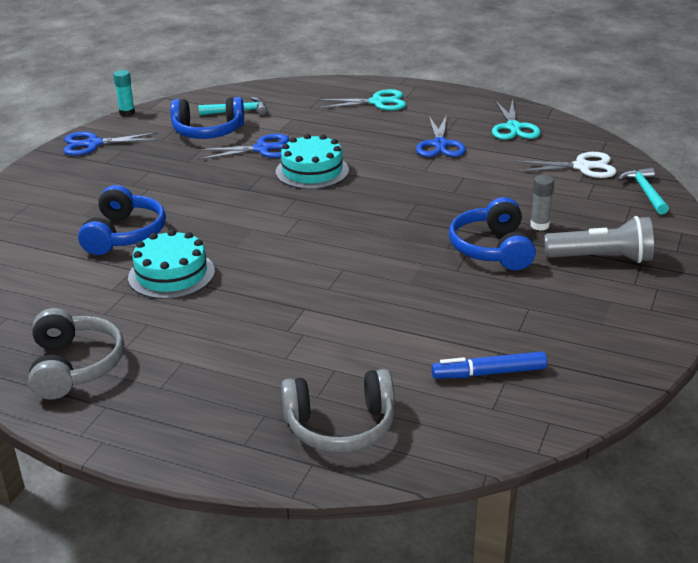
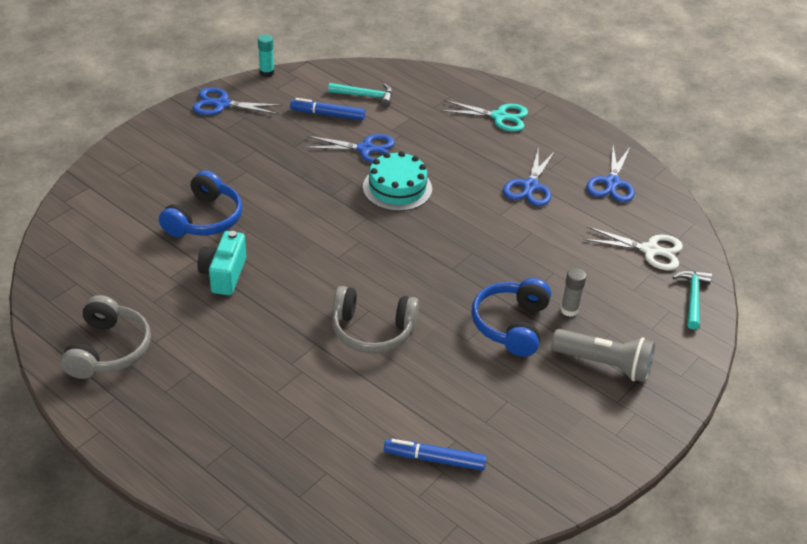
camera: 15 degrees right, 10 degrees up
(171, 274) = (224, 275): turquoise cake -> turquoise camera
(208, 131) = (327, 115): blue headphones -> blue marker
(340, 426) = (286, 474): grey headphones -> grey headphones (372, 331)
(513, 128) = (612, 183): turquoise scissors -> blue scissors

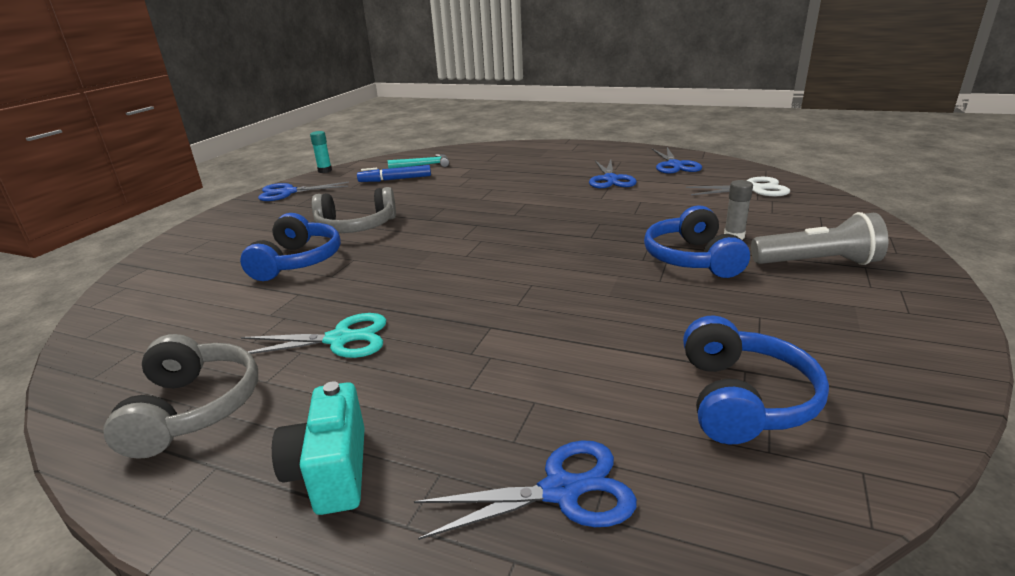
camera: 15 degrees left, 15 degrees down
(224, 275) = (340, 297): turquoise camera -> turquoise camera (331, 471)
(366, 149) = (444, 189): blue scissors -> blue scissors (561, 491)
(372, 331) = (549, 299): grey headphones -> grey headphones (356, 227)
(397, 188) = (492, 203): turquoise cake -> none
(434, 459) = (743, 399): blue marker -> blue headphones
(499, 117) = (547, 154): turquoise scissors -> turquoise scissors (340, 339)
(692, 297) = (827, 205): turquoise hammer -> none

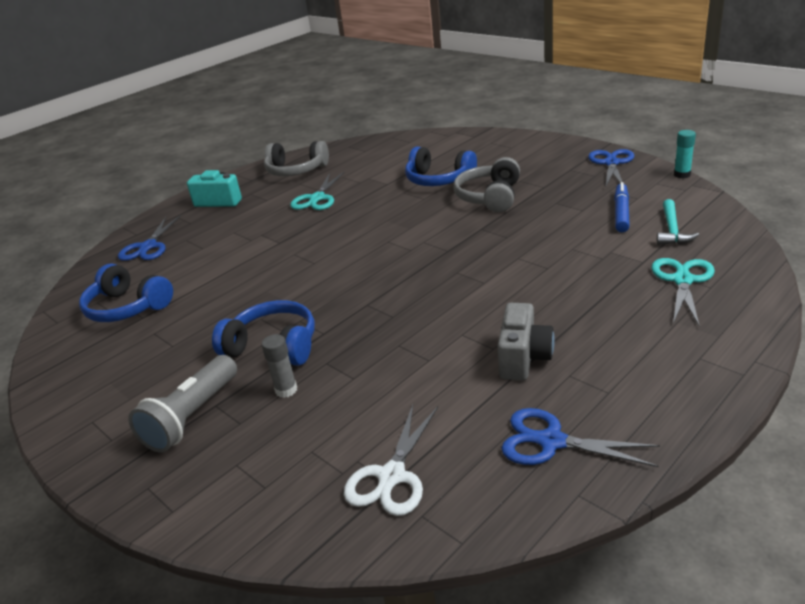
camera: 115 degrees right, 5 degrees up
(492, 158) = (682, 280): none -> turquoise scissors
(610, 179) = (523, 358): blue scissors -> grey camera

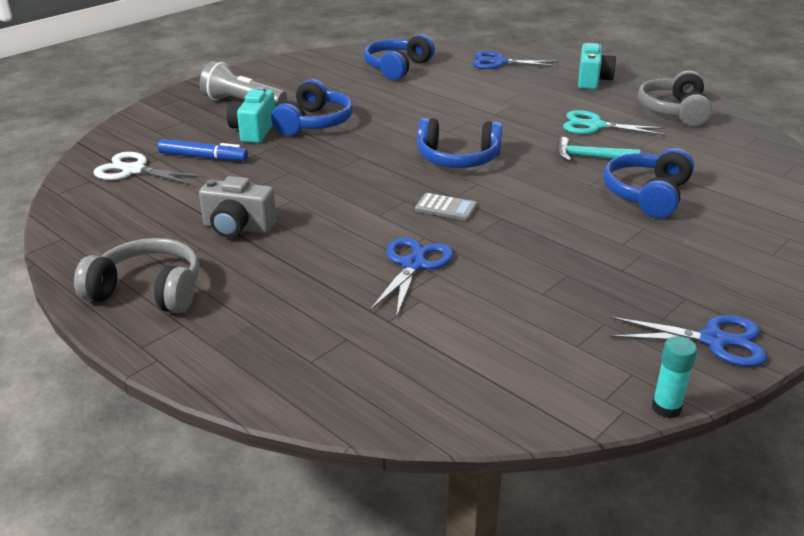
camera: 85 degrees right, 0 degrees up
(286, 390) = (253, 131): grey glue stick -> turquoise camera
(375, 253) = (458, 159): none -> blue headphones
(467, 252) = (446, 208): none -> grey calculator
(490, 197) = (589, 228): grey headphones -> grey headphones (148, 291)
(551, 441) = (124, 232): blue scissors -> blue scissors (413, 265)
(621, 213) = (528, 323): blue marker -> blue marker (203, 157)
(672, 230) = (466, 359): turquoise hammer -> turquoise hammer (590, 157)
(682, 280) = (333, 343): turquoise scissors -> none

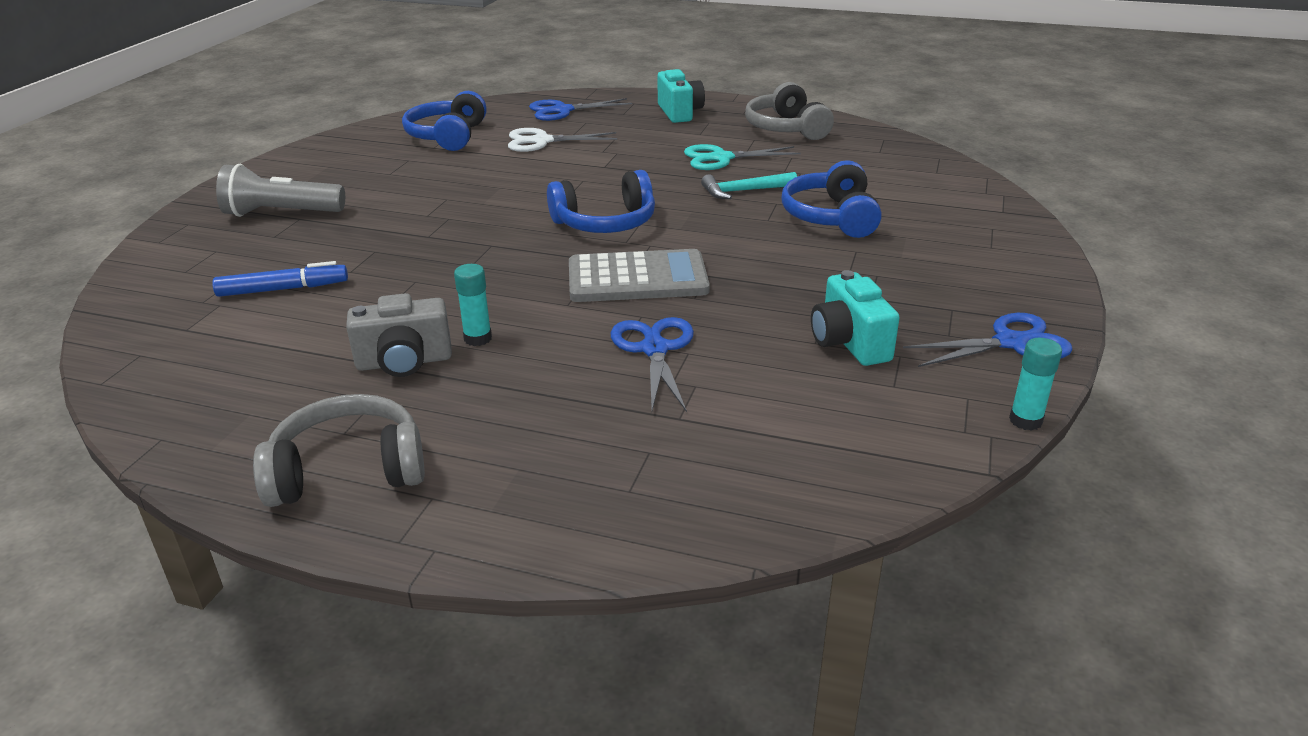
camera: 25 degrees left, 0 degrees up
(133, 170) = (195, 327): white scissors -> white scissors (542, 141)
(253, 131) = (325, 243): turquoise camera -> turquoise camera (849, 343)
(297, 224) = (478, 338): none -> turquoise glue stick
(314, 123) = (398, 218): blue headphones -> none
(446, 208) = (637, 278): grey calculator -> grey calculator, size x1.99

